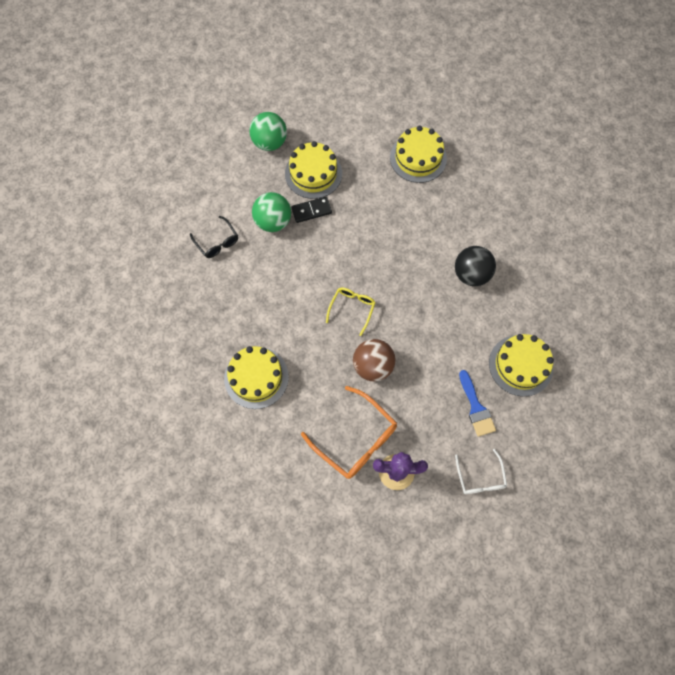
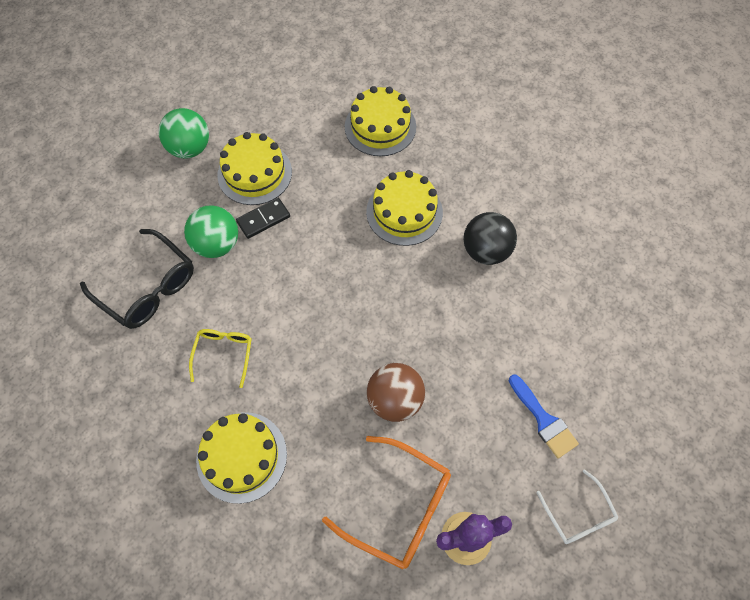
camera: 15 degrees left, 5 degrees down
(217, 242) = (148, 287): black glasses -> black glasses, size x1.70
(352, 308) = (347, 331): yellow glasses -> yellow glasses (224, 354)
(520, 365) = (582, 349): yellow cake -> yellow cake (404, 212)

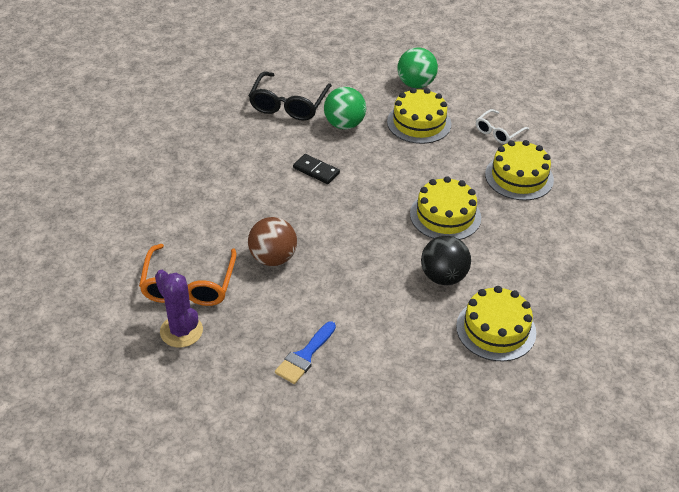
camera: 65 degrees right, 20 degrees down
(224, 354) = (259, 157): yellow glasses -> none
(241, 457) = (187, 191): yellow cake -> yellow cake (496, 329)
(263, 219) = (382, 140): black domino -> black domino (316, 171)
(578, 515) = (232, 399): white glasses -> white glasses (498, 132)

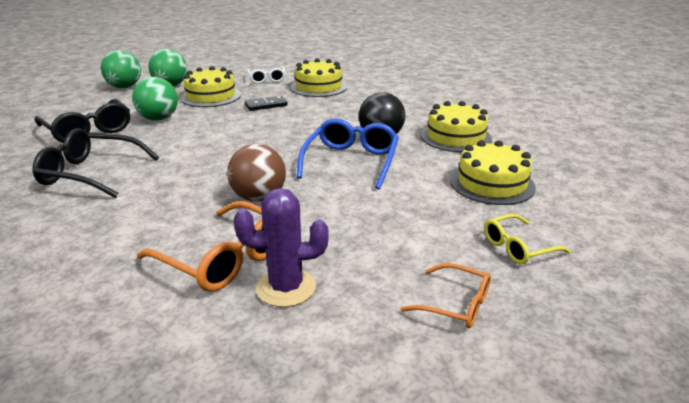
camera: 55 degrees left, 15 degrees down
(223, 423) = (456, 305): none -> orange glasses
(232, 154) = (90, 173): none -> black glasses
(305, 356) = (404, 222): blue brush -> none
(316, 171) = (187, 145): black domino -> black domino (266, 105)
(321, 437) = (518, 247): none -> yellow glasses
(376, 280) = (351, 161): none -> blue glasses
(383, 62) = (124, 87): none -> green ball
(445, 215) = (319, 117): yellow cake -> yellow cake (492, 183)

